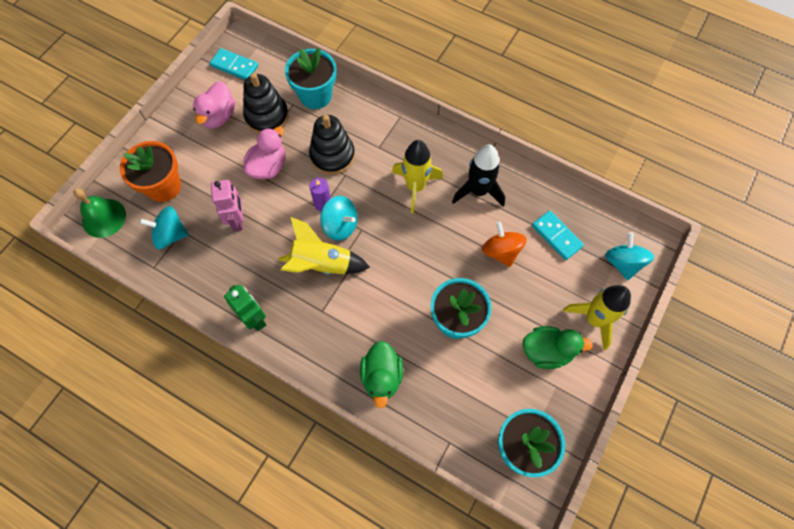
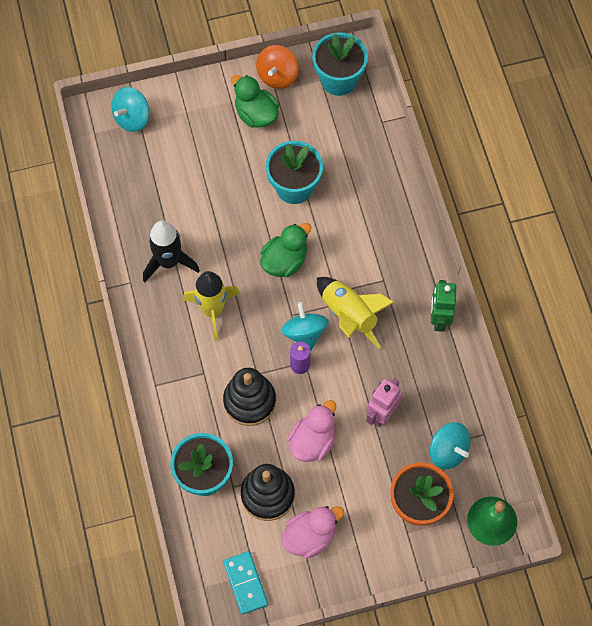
camera: 135 degrees left, 0 degrees up
(268, 167) = (312, 441): pink duck -> pink duck turned 135 degrees clockwise
(382, 377) = (385, 198): green duck -> green duck (284, 261)
(501, 251) = (206, 203): orange spinning top -> orange spinning top (277, 76)
(556, 236) = (153, 177): turquoise domino -> none
(594, 319) = (199, 104): yellow rocket -> none

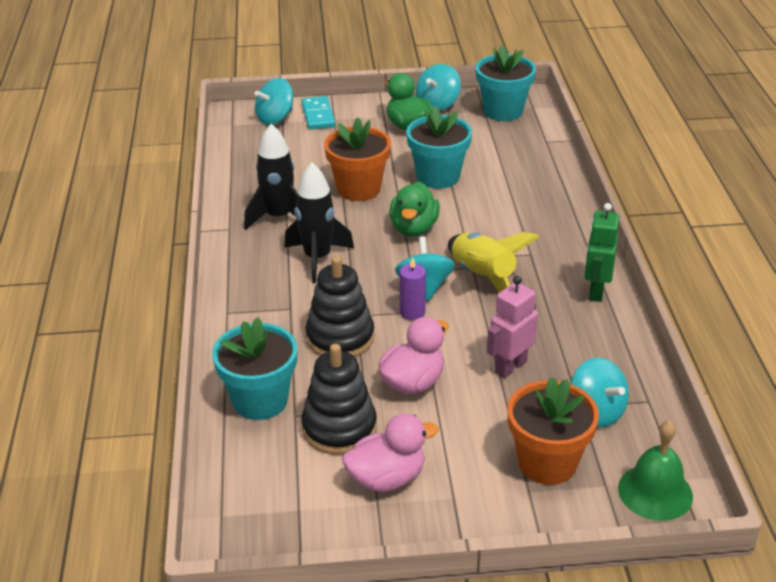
camera: 10 degrees right, 30 degrees down
(212, 310) = (317, 258): yellow rocket -> black rocket
(228, 213) = (358, 189): none -> orange flower pot
(245, 583) = (282, 519): turquoise domino -> turquoise domino (318, 115)
(277, 76) = (438, 104): orange spinning top -> turquoise spinning top
(284, 261) = (414, 228): green duck -> green duck turned 135 degrees clockwise

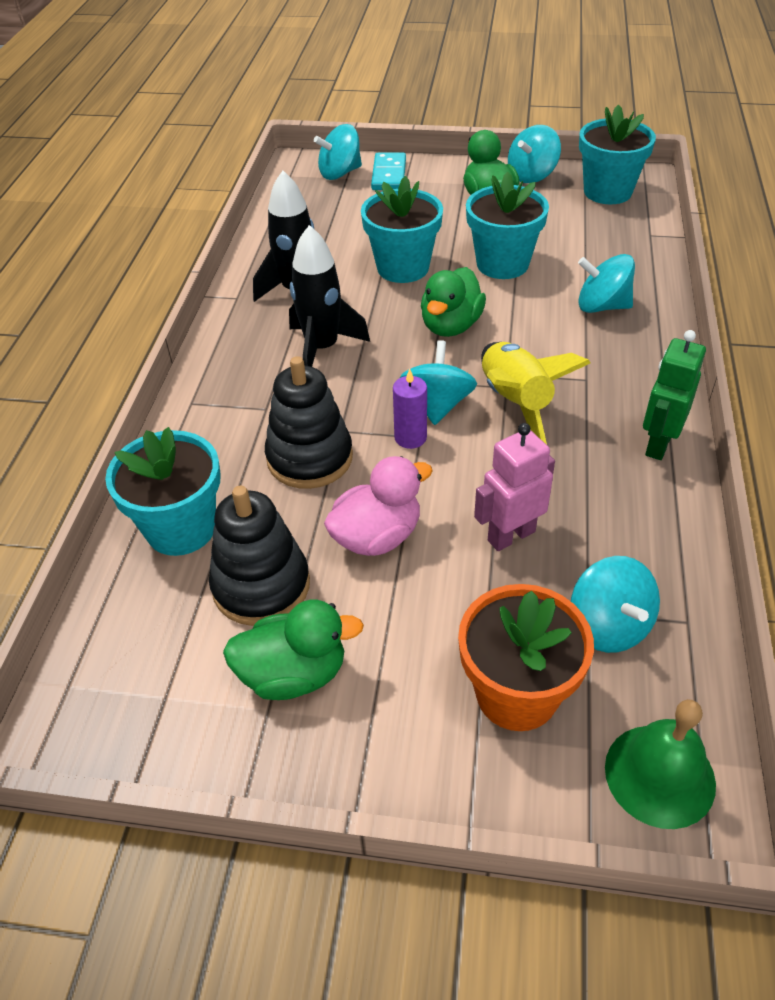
camera: 15 degrees right, 10 degrees up
(358, 189) = (403, 268): orange flower pot -> turquoise flower pot
(387, 478) = (294, 674): pink duck -> green duck
(525, 199) = (602, 306): none -> turquoise spinning top

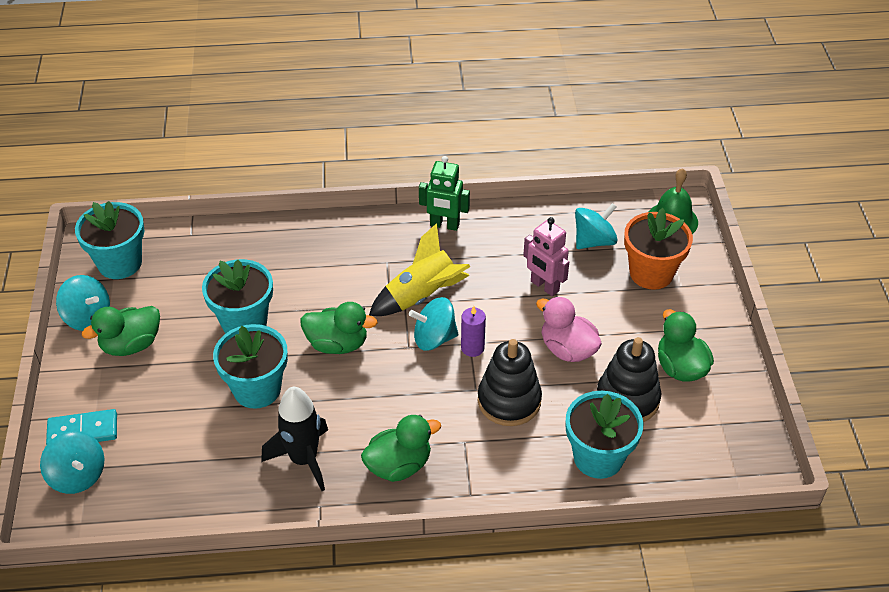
camera: 105 degrees left, 0 degrees up
(257, 354) = (399, 465): none -> green duck
(322, 349) = (383, 422): black rocket -> none
(602, 306) = (297, 258): turquoise spinning top -> none

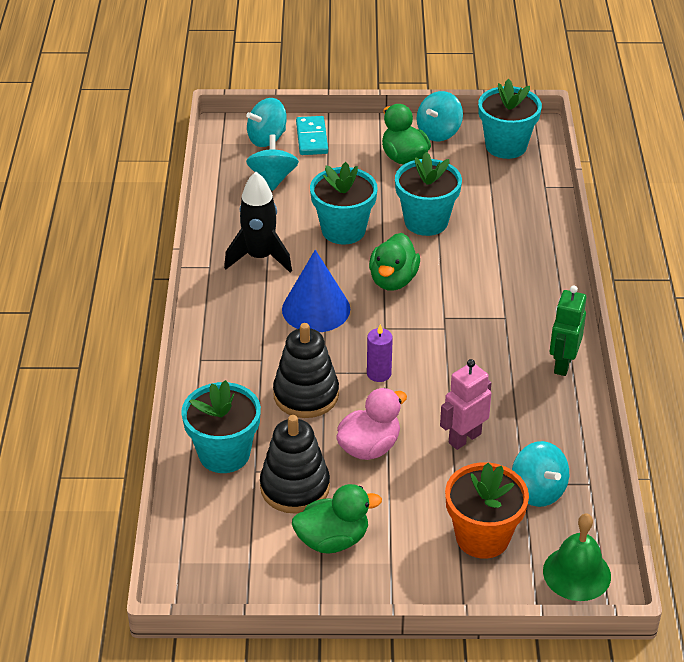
camera: 95 degrees right, 5 degrees down
(385, 403) = (316, 309): none -> blue cone
(399, 465) = (242, 315): green duck -> none
(422, 296) = (454, 341): yellow rocket -> none
(434, 338) = (394, 346): turquoise spinning top -> turquoise spinning top (273, 178)

